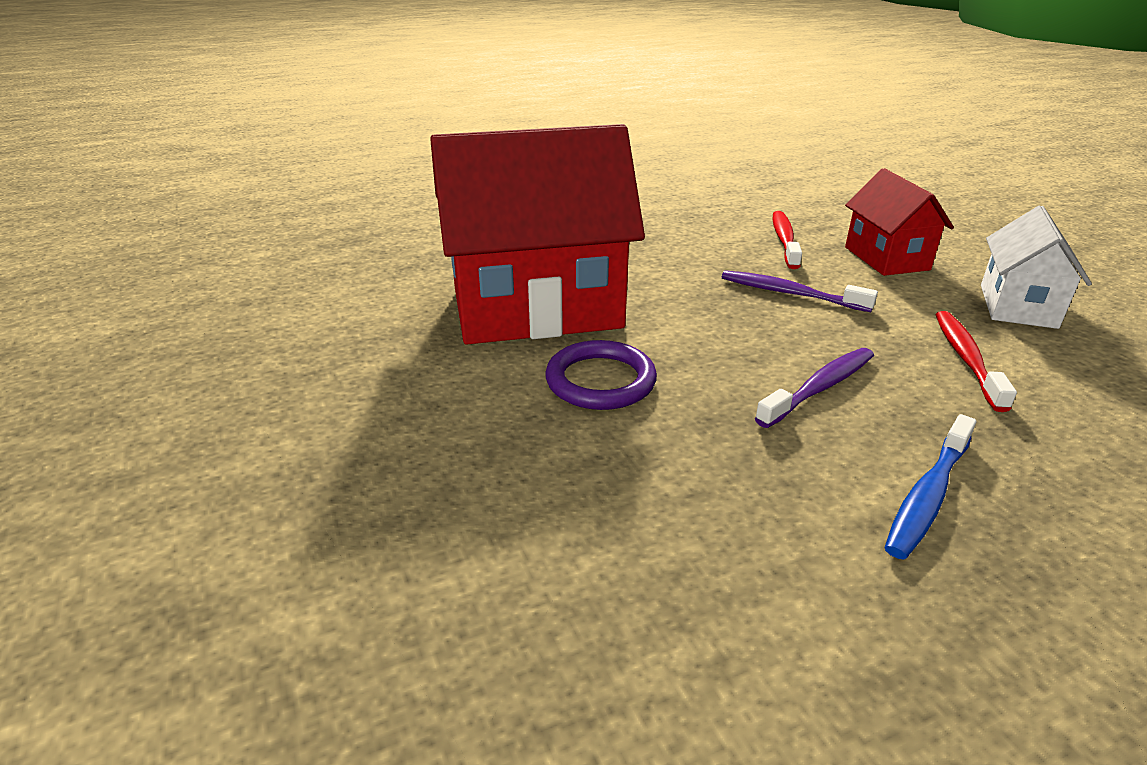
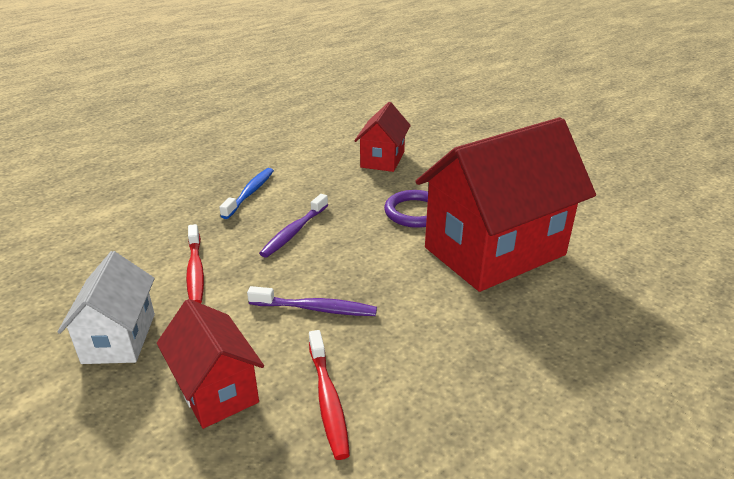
camera: 160 degrees right, 0 degrees up
(582, 536) = (382, 159): none -> red house

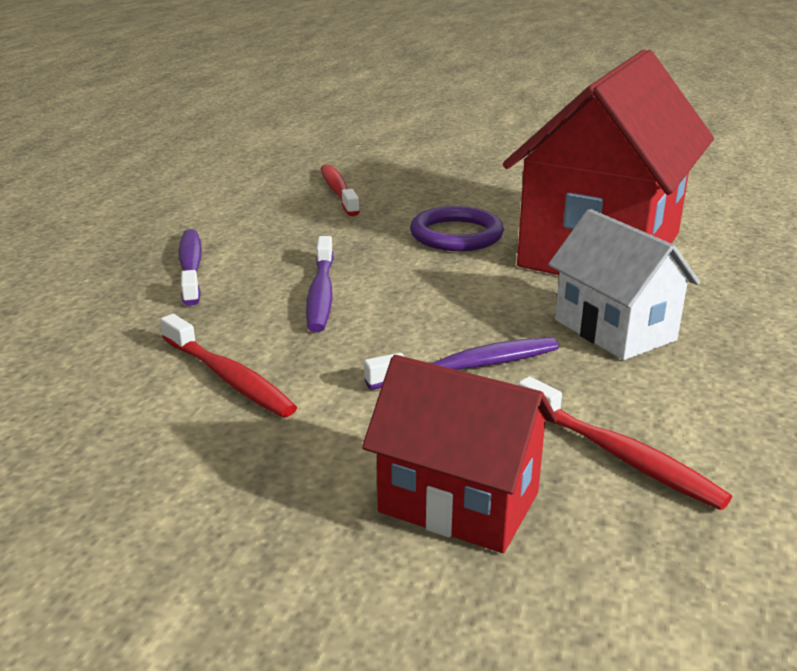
camera: 30 degrees left, 5 degrees down
(119, 338) = (214, 499): white house -> white house (614, 330)
(250, 193) = (191, 267): blue toothbrush -> purple toothbrush
(382, 159) = (338, 191): red house -> red toothbrush

